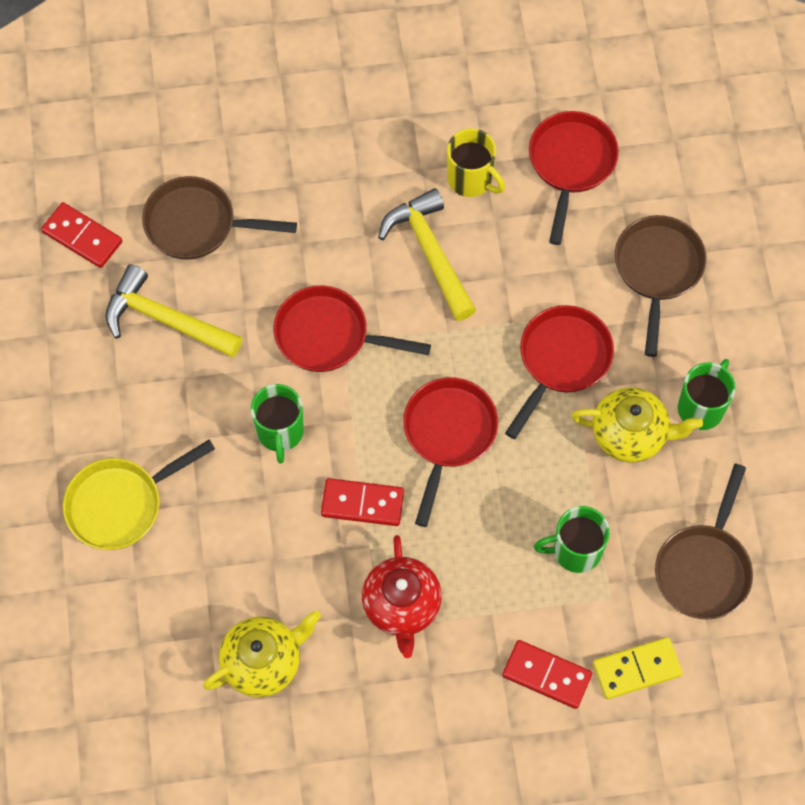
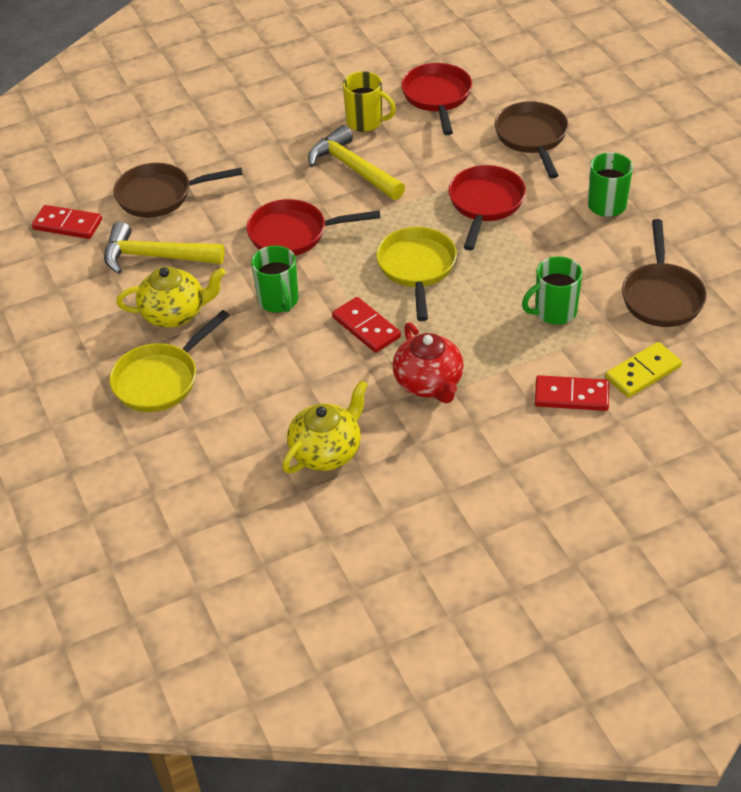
camera: 15 degrees left, 20 degrees down
(362, 503) = (366, 327): red domino -> red domino turned 60 degrees clockwise
(448, 434) = (417, 268): red pan -> yellow pan
(630, 434) = (561, 233): yellow teapot -> yellow teapot (175, 313)

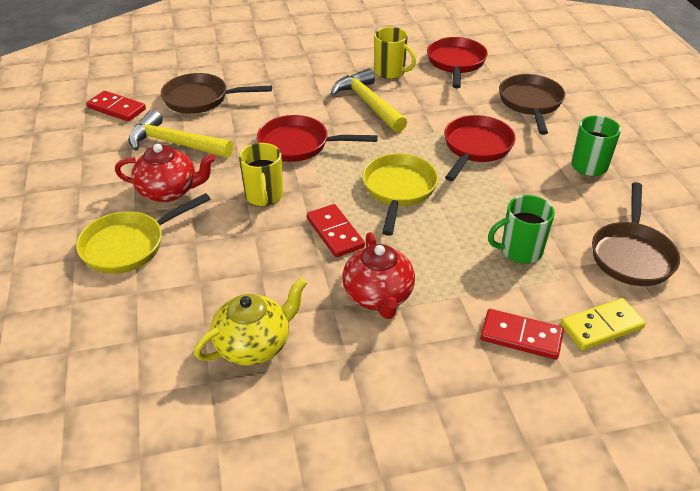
camera: 10 degrees right, 5 degrees down
(175, 313) = (169, 191): yellow teapot -> red teapot
(278, 301) = (264, 196): green mug -> yellow mug

